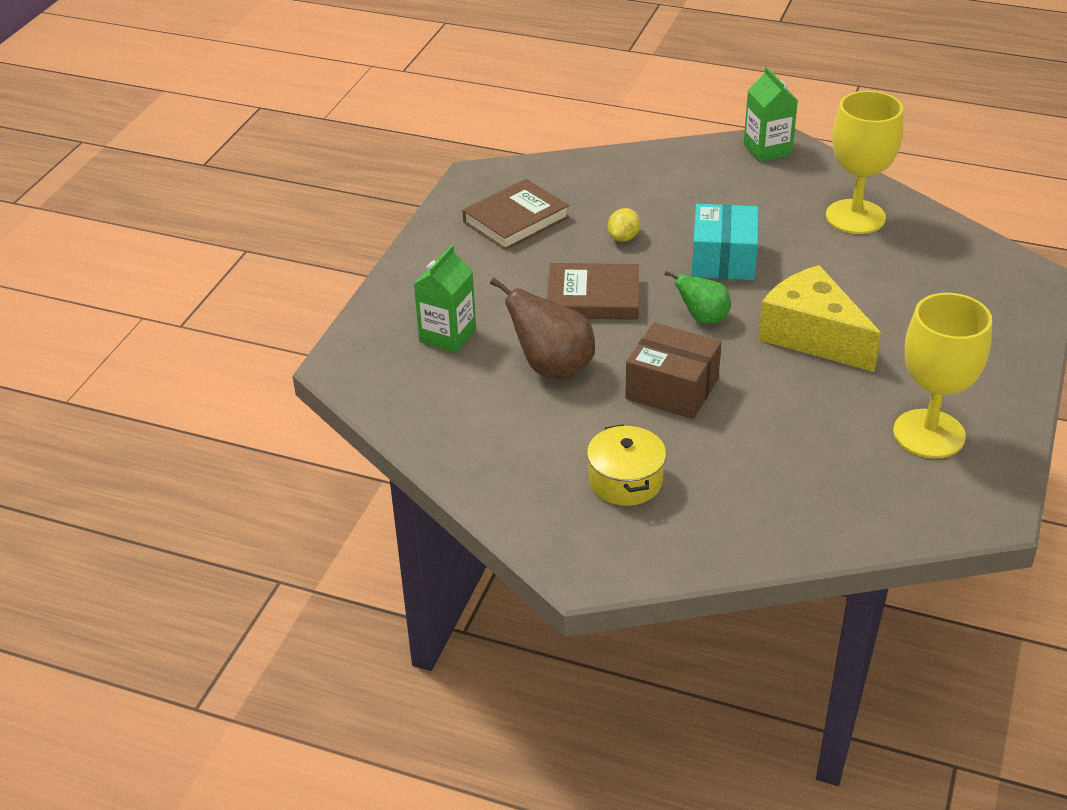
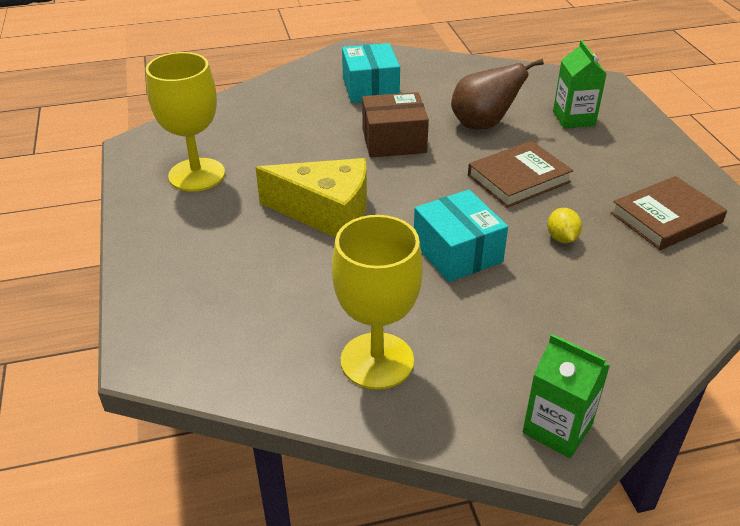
camera: 145 degrees right, 0 degrees up
(516, 220) = (666, 217): brown book -> brown book turned 45 degrees clockwise
(625, 481) = (370, 88): yellow pot -> turquoise box
(703, 318) = (422, 194): green pear -> none

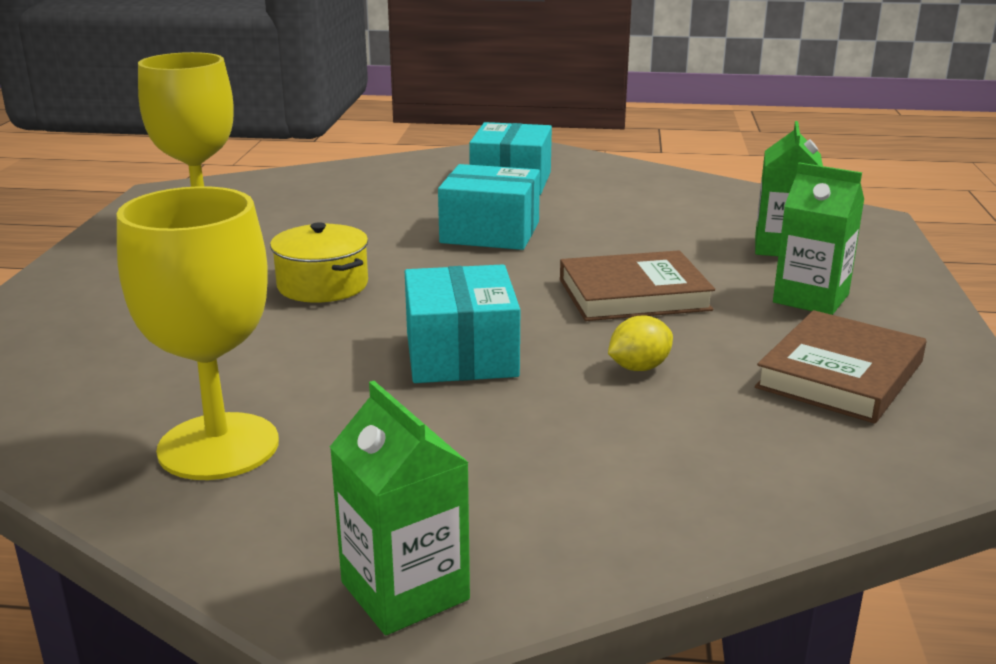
camera: 20 degrees right, 15 degrees down
(326, 213) = (323, 285): yellow cheese -> yellow pot
(394, 141) = (490, 232): brown box -> turquoise box
(483, 125) = (635, 235): brown pear -> none
(562, 238) = (639, 367): yellow lemon -> yellow lemon turned 45 degrees clockwise
(615, 160) = (811, 298): none -> green carton
(666, 217) = (840, 375): brown book -> brown book turned 45 degrees counterclockwise

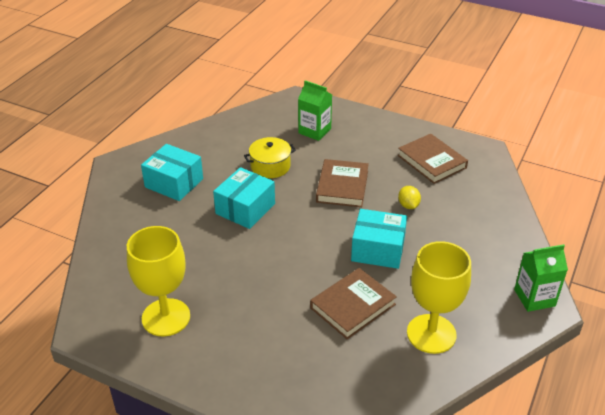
camera: 70 degrees left, 15 degrees up
(276, 353) = (353, 306): none -> brown book
(323, 285) = (282, 279): yellow pot -> yellow pot (270, 166)
(811, 298) = (368, 144): green carton -> none

